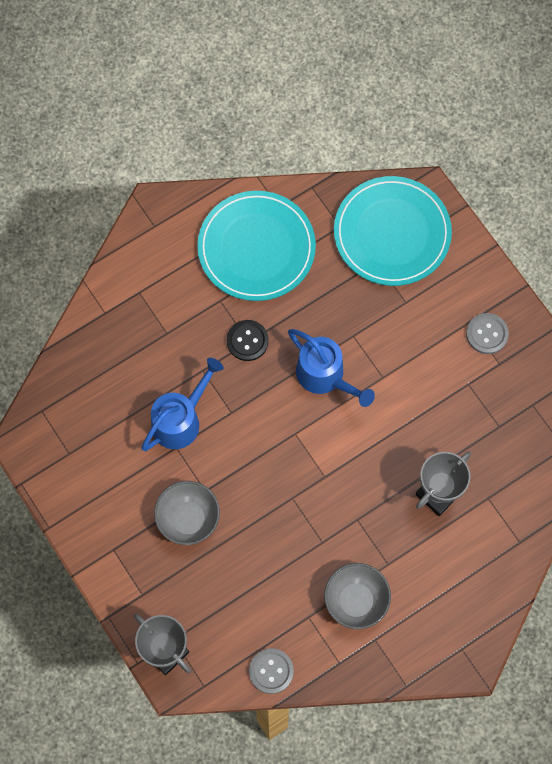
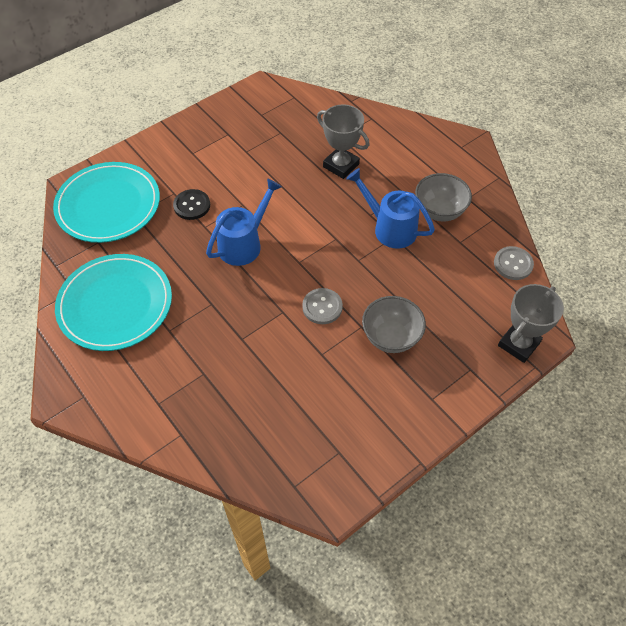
camera: 95 degrees left, 15 degrees down
(181, 419) = (293, 352): blue watering can -> blue watering can (389, 228)
(247, 341) = (211, 304): black button -> black button (192, 205)
(487, 334) = (203, 142): grey button -> grey button (322, 307)

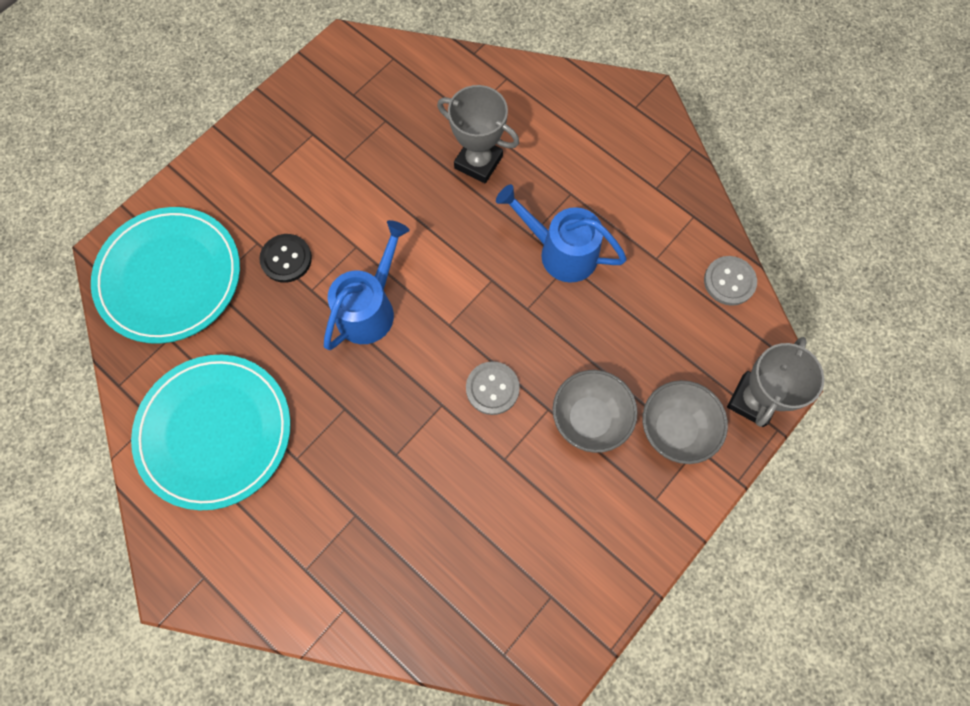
camera: 10 degrees left, 15 degrees up
(439, 211) = (622, 215): grey bowl -> grey bowl (675, 429)

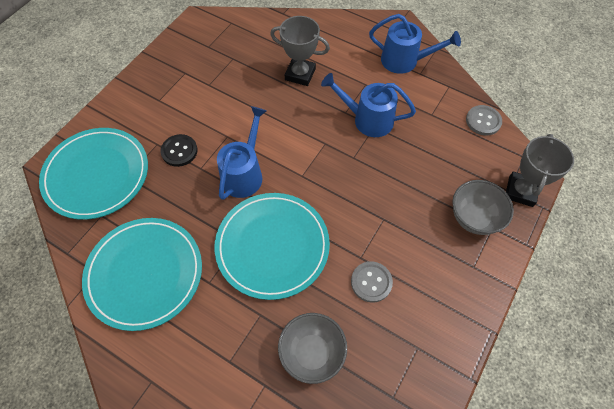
camera: 10 degrees left, 10 degrees down
(389, 422) = (272, 246): none -> turquoise plate
(492, 388) = (341, 212): grey button -> grey button (371, 282)
(589, 419) = (413, 221): grey bowl -> grey bowl (312, 353)
(639, 164) = (405, 61): none -> blue watering can

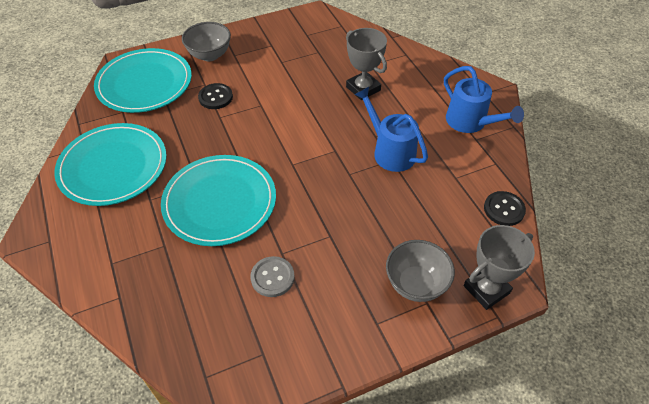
camera: 35 degrees right, 10 degrees down
(244, 173) = (249, 138): blue watering can -> none
(312, 353) = (175, 298): grey bowl -> grey bowl (210, 55)
(483, 121) = (504, 209): grey button -> black button

